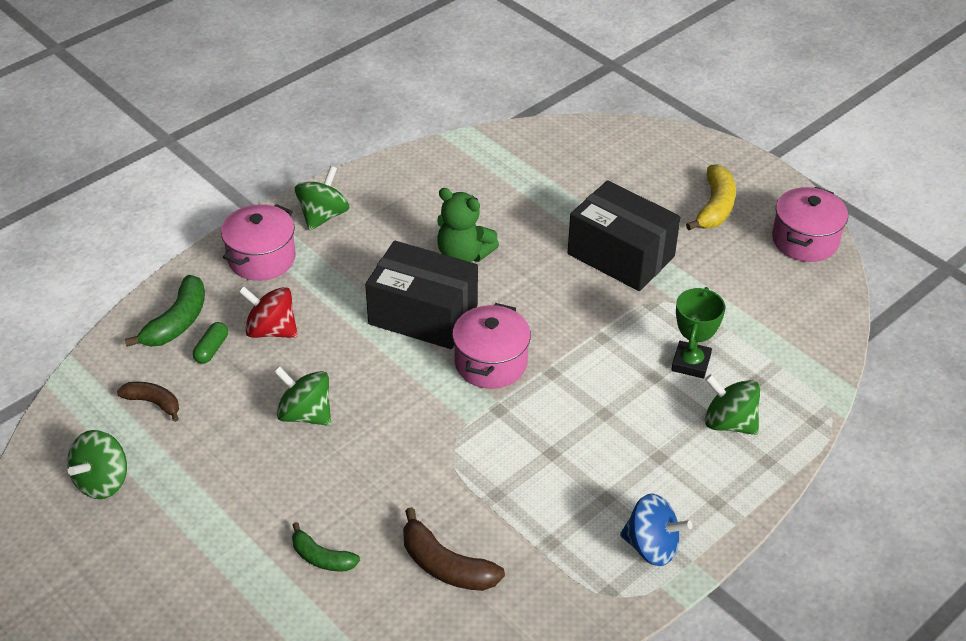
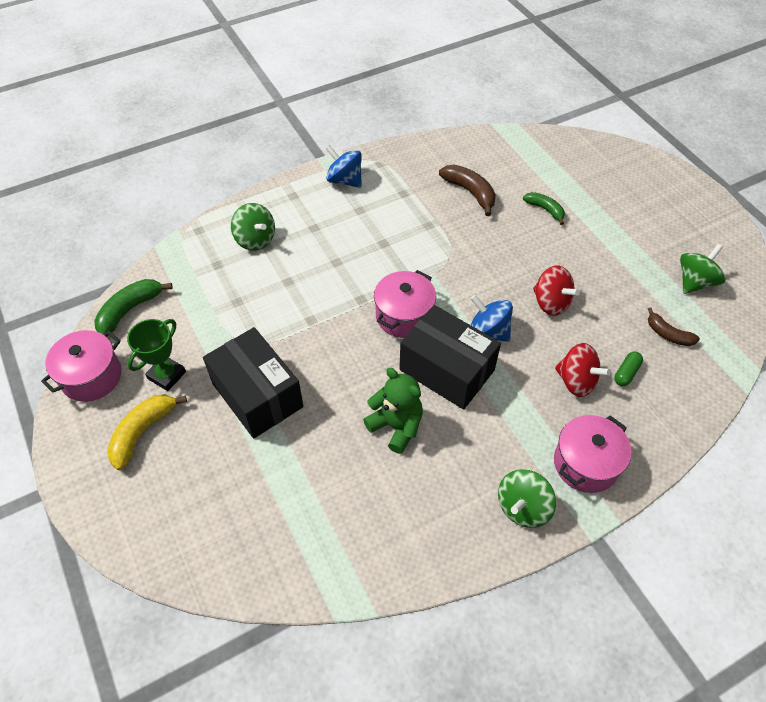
camera: 165 degrees left, 10 degrees up
(177, 322) = (658, 406): green banana -> green banana (129, 310)
(305, 414) = (551, 303): green spinning top -> red spinning top
(381, 365) = (488, 331): none -> blue spinning top
(690, 363) = (256, 286): green trophy -> green trophy (167, 375)

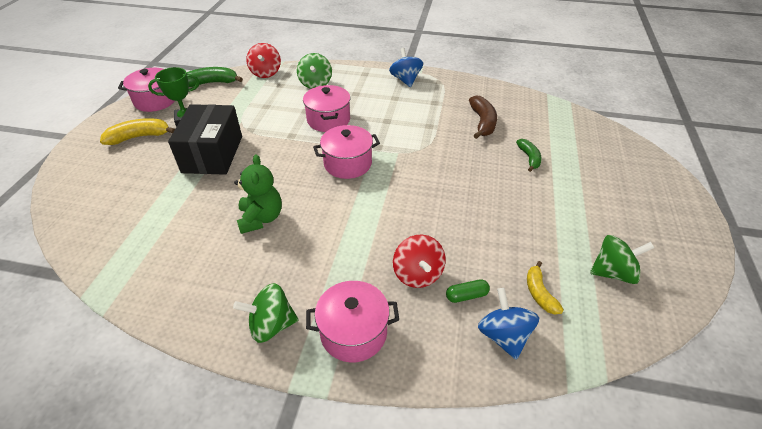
camera: 40 degrees right, 10 degrees down
(326, 278) = (328, 120): none -> pink pot
(447, 370) = (334, 208): black box -> none
(488, 331) = (392, 204): blue spinning top -> blue spinning top (503, 335)
(551, 303) = (461, 214): red spinning top -> red spinning top (266, 73)
(668, 334) = (539, 293): brown banana -> yellow banana

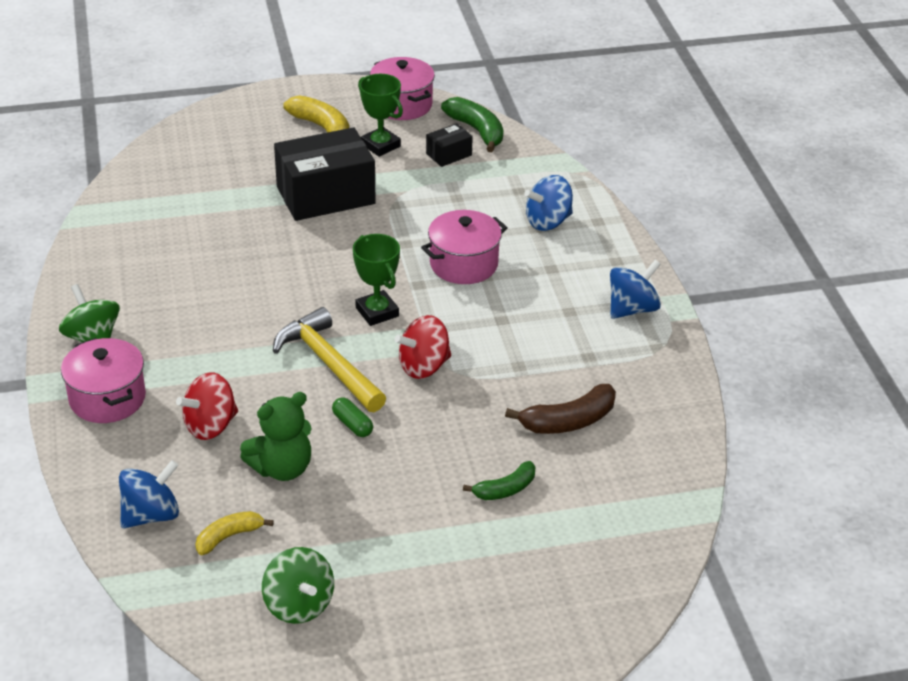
camera: 65 degrees right, 5 degrees down
(223, 98) = (449, 154): none -> black box
(261, 218) = (236, 276): green teddy bear -> green teddy bear (282, 468)
(266, 73) = (540, 166): red spinning top -> red spinning top (424, 366)
(315, 84) = (548, 222): green spinning top -> blue spinning top
(348, 164) = (377, 312): pink pot -> green trophy
(384, 197) = (329, 364): none -> yellow hammer
(466, 295) = (196, 473): green capsule -> green capsule (352, 424)

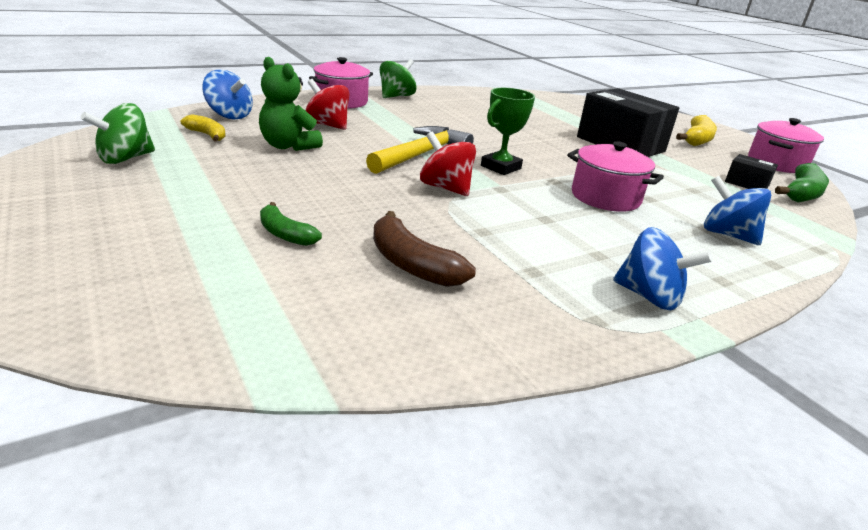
camera: 70 degrees right, 10 degrees down
(352, 424) = (351, 165): green capsule -> none
(380, 145) = (711, 158): green trophy -> none

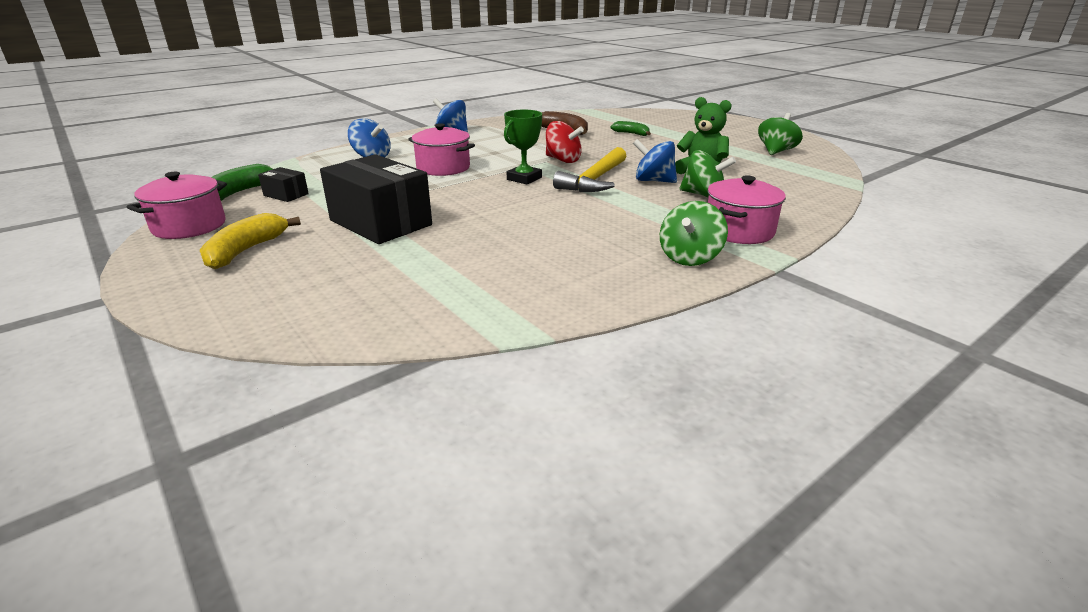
camera: 175 degrees right, 0 degrees up
(207, 135) = (770, 171): yellow banana -> none
(229, 115) = (797, 191): blue spinning top -> blue spinning top (653, 181)
(327, 125) = (703, 195): red spinning top -> green spinning top

